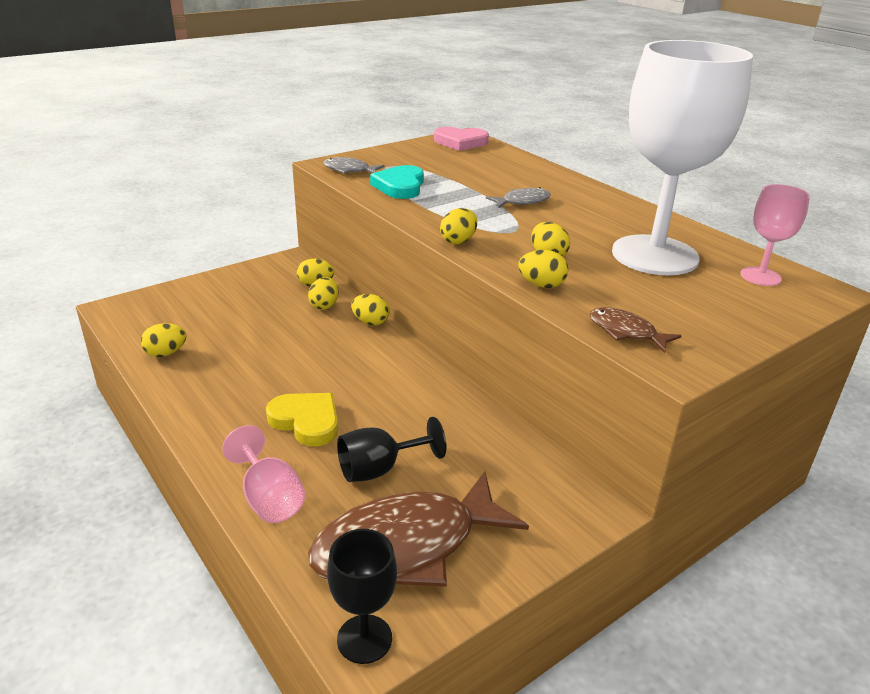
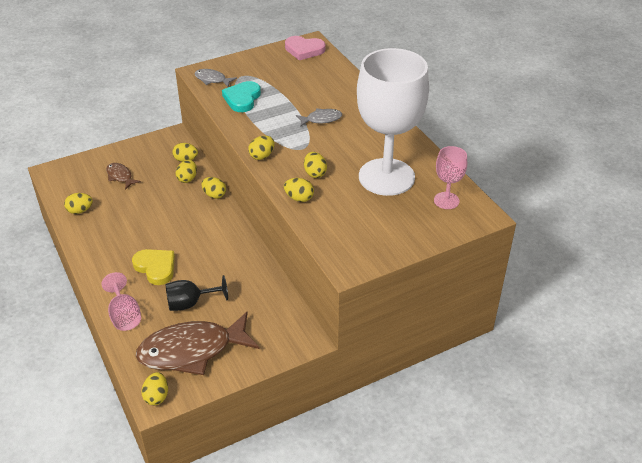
camera: 10 degrees right, 10 degrees up
(364, 639) = (156, 396): black goblet -> yellow egg
(626, 332) = (332, 239): brown fish -> brown fish (120, 176)

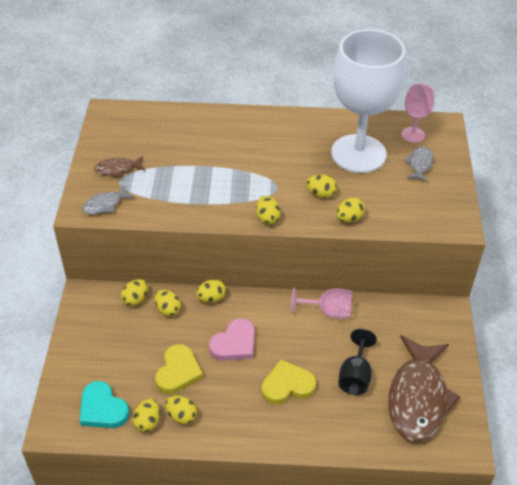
camera: 60 degrees left, 5 degrees up
(120, 176) = (117, 365): brown fish -> brown fish (118, 169)
(124, 315) = (340, 435): pink goblet -> pink goblet (328, 311)
(133, 207) = (178, 371): none -> yellow heart
(156, 396) = (461, 446): yellow egg -> yellow egg (181, 416)
(242, 99) = (161, 196): turquoise heart -> turquoise heart (102, 408)
(304, 50) = (116, 121): pink heart -> pink heart (234, 343)
(321, 119) = (243, 157): grey fish -> grey fish (420, 164)

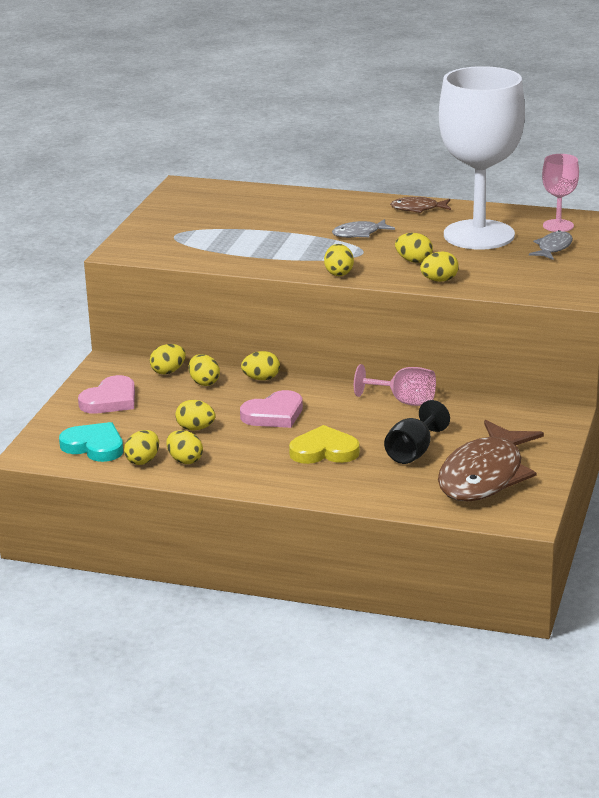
camera: 15 degrees right, 20 degrees down
(99, 344) = (110, 400): none -> pink heart
(102, 408) = (94, 446): turquoise heart -> turquoise heart turned 150 degrees clockwise
(105, 204) = (150, 250): grey fish -> grey fish (359, 234)
(118, 169) = (177, 226): brown fish -> brown fish (418, 209)
(178, 371) = (195, 428): yellow heart -> yellow egg

